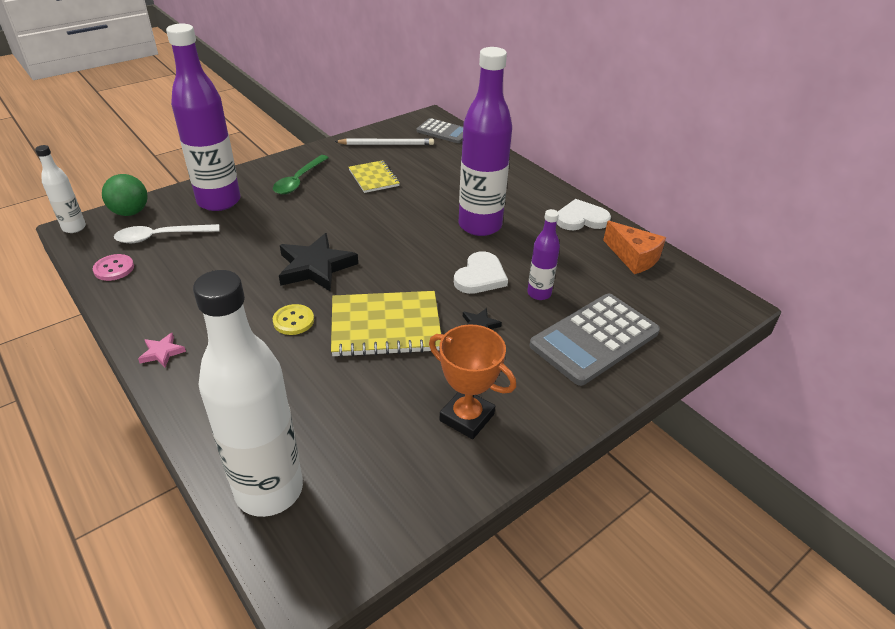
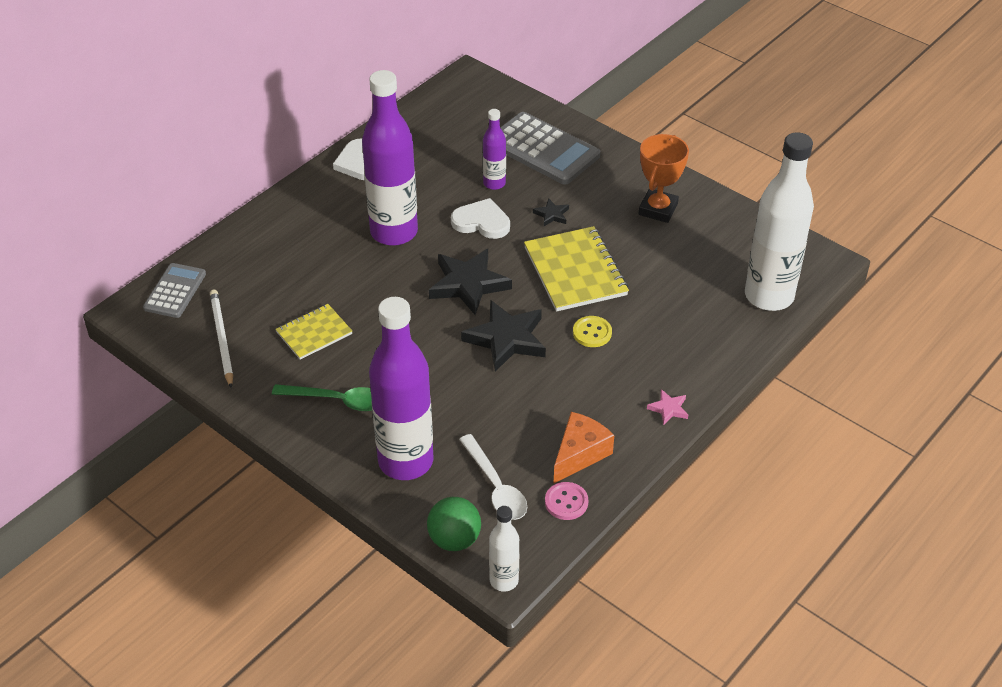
camera: 100 degrees left, 5 degrees up
(395, 256) = (468, 284): none -> black star
(633, 257) = (418, 129): orange cheese -> orange cheese (579, 454)

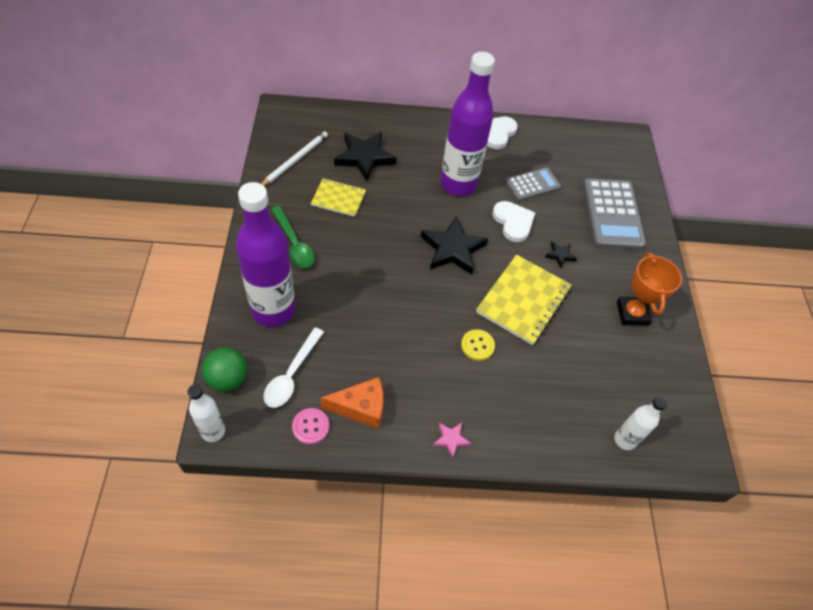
camera: 45 degrees right, 10 degrees up
(175, 291) = (313, 118): grey calculator -> grey calculator (532, 185)
(494, 183) = (553, 208): purple bottle -> none
(506, 339) = (425, 299): black star -> black star (364, 157)
(658, 209) = (632, 313): orange trophy -> orange trophy turned 75 degrees counterclockwise
(769, 296) = (625, 440): white bottle -> white bottle, size x0.49

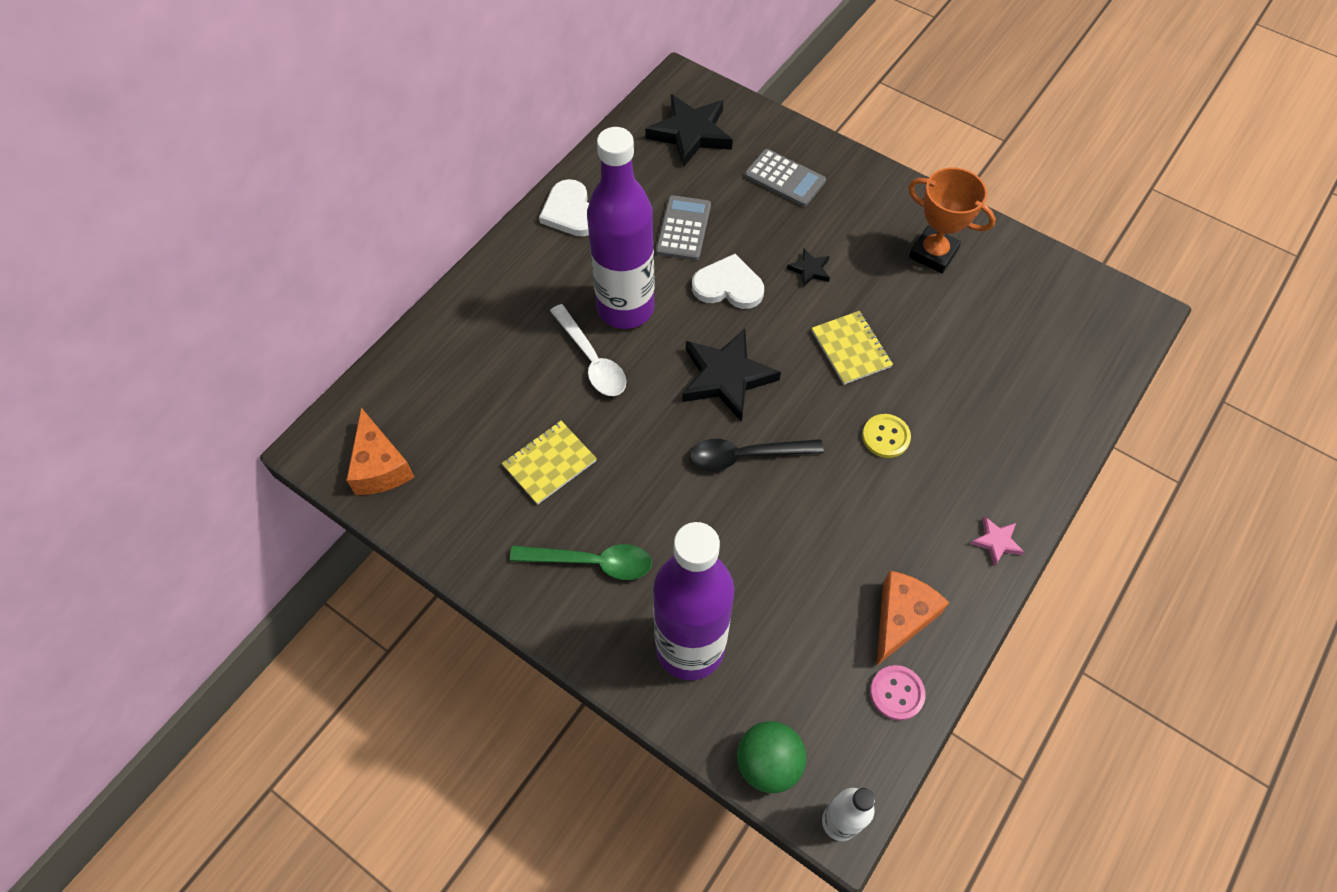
camera: 50 degrees left, 5 degrees up
(287, 136) = (380, 466): none -> orange cheese
(291, 374) = (806, 677): white spoon -> white spoon (592, 360)
(295, 160) = (437, 481): white pencil -> none
(364, 157) = (497, 390): black star -> black star (690, 133)
(409, 281) = (745, 455): none -> black spoon
(523, 300) = (851, 349): yellow notebook -> yellow notebook, size x0.60
(612, 214) = (784, 178): grey calculator -> grey calculator, size x0.60
(625, 440) = (1085, 367): white bottle -> none

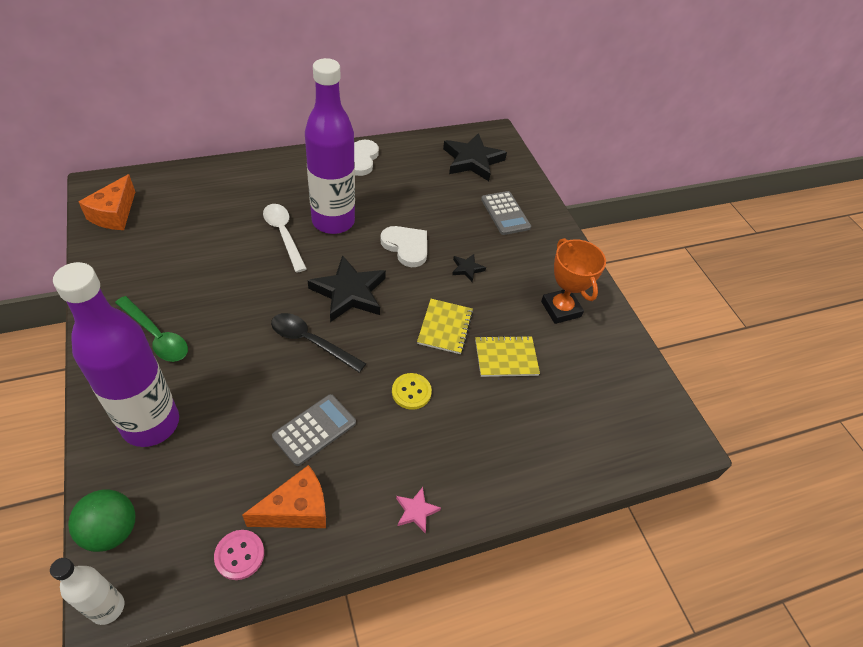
camera: 30 degrees right, 10 degrees down
(549, 463) = (198, 270): yellow notebook -> yellow notebook (506, 357)
(592, 360) = (283, 235): white spoon -> white spoon turned 150 degrees clockwise
(683, 228) = (414, 203): grey calculator -> grey calculator (314, 430)

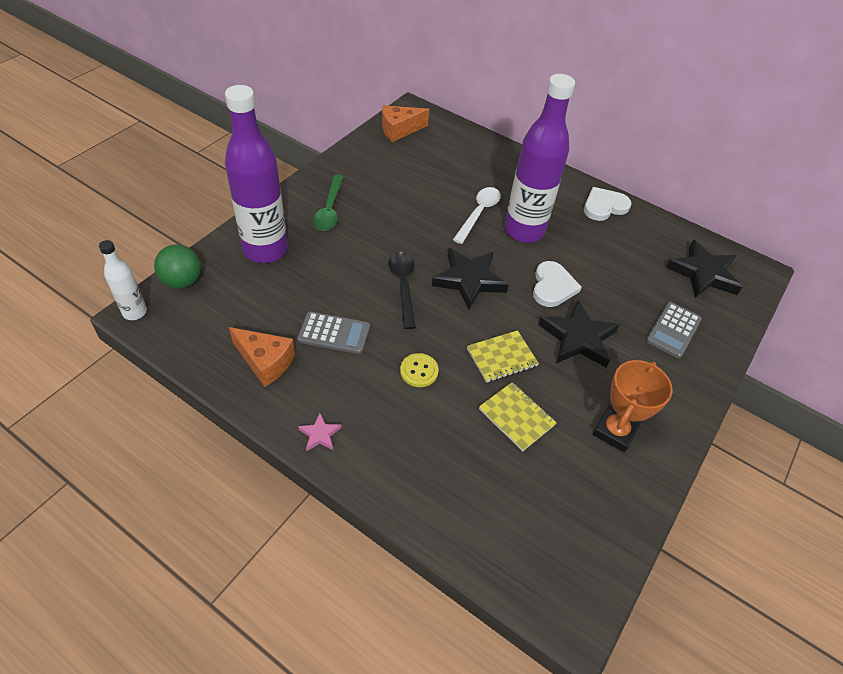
camera: 55 degrees right, 0 degrees up
(239, 555) = (210, 352): pink button -> none
(467, 269) = (578, 338): black star -> black star, size x2.15

